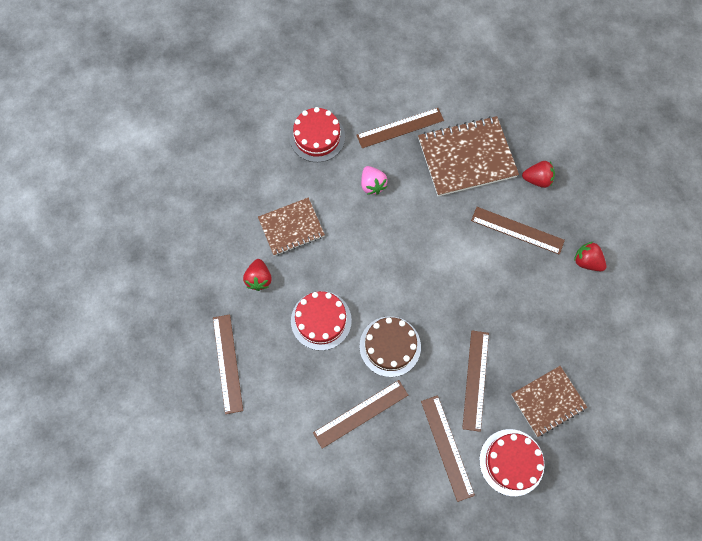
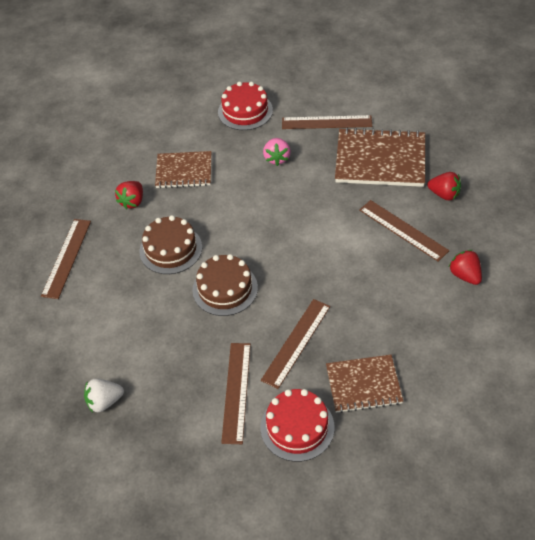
camera: 25 degrees right, 20 degrees down
(321, 320) = (170, 249): red cake -> brown cake
(339, 500) = (104, 402): none -> white strawberry
(361, 413) = (166, 336): brown ruler -> none

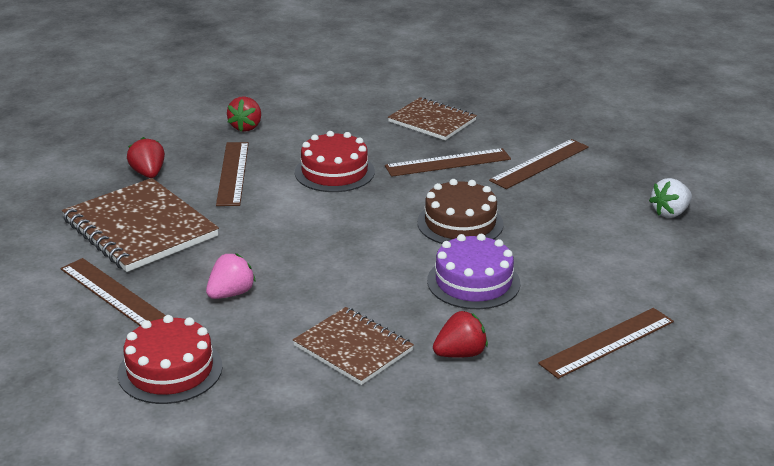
camera: 140 degrees left, 20 degrees down
(104, 402) = (670, 213): white strawberry -> white strawberry turned 120 degrees clockwise
(170, 249) = (473, 282): brown cake -> purple cake
(297, 427) = (516, 128): red cake -> red cake (334, 172)

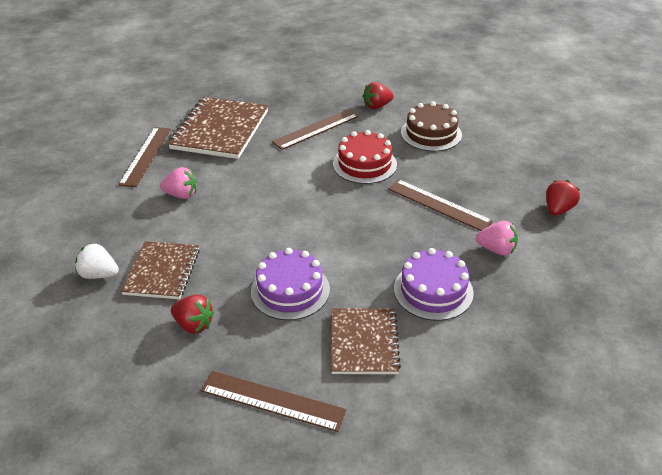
camera: 55 degrees right, 10 degrees up
(148, 174) = (281, 103): red strawberry -> red strawberry (558, 209)
(170, 370) = (86, 212): red cake -> none
(432, 121) = (488, 171): brown notebook -> brown notebook (364, 342)
(460, 223) = (361, 248): brown cake -> brown cake (431, 134)
(540, 164) = (496, 249): brown ruler -> pink strawberry
(556, 212) = (433, 290): none -> purple cake
(670, 213) = (512, 359): white strawberry -> white strawberry (99, 274)

